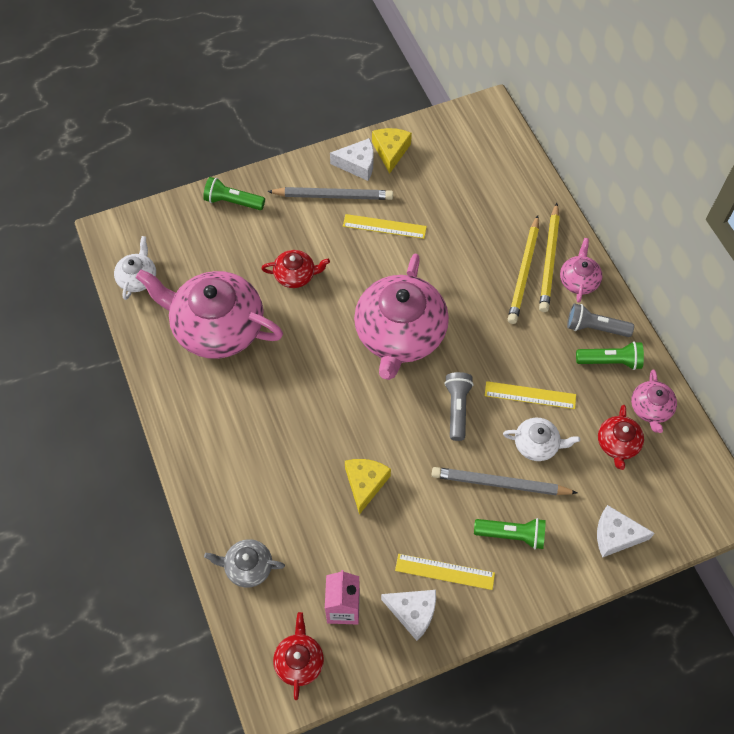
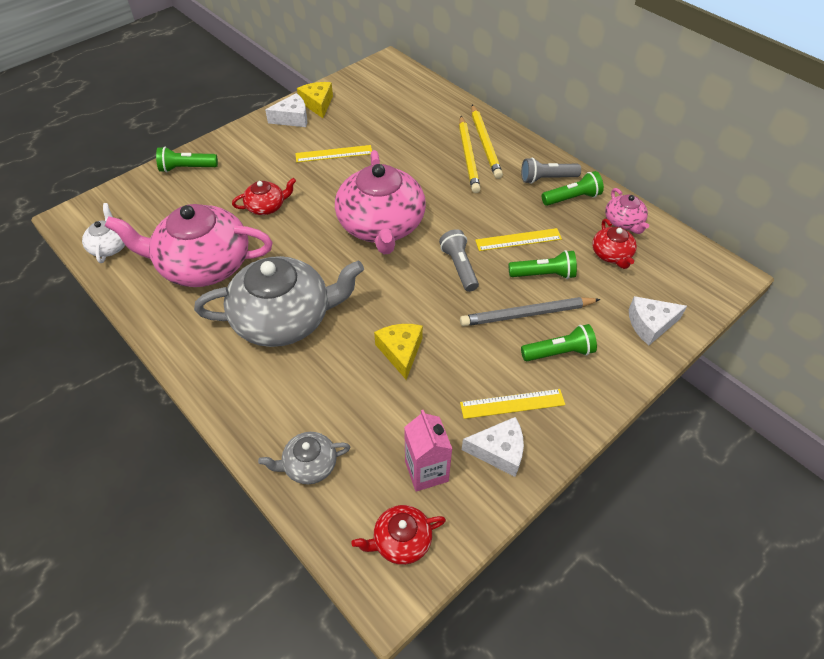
camera: 20 degrees left, 10 degrees down
(272, 412) = (284, 318): none -> grey teapot
(299, 661) = (401, 540): red teapot -> red teapot turned 90 degrees counterclockwise
(333, 196) = (279, 143): grey pencil -> none
(537, 444) = (543, 274): white teapot -> green flashlight
(578, 280) = (516, 151): pink teapot -> none

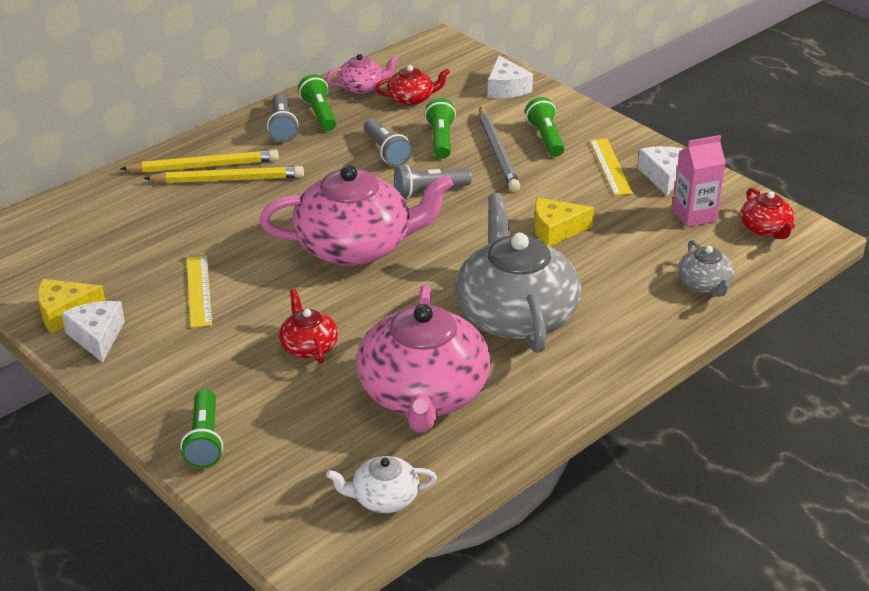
camera: 90 degrees left, 15 degrees down
(518, 239) = (386, 151): yellow ruler -> grey flashlight

